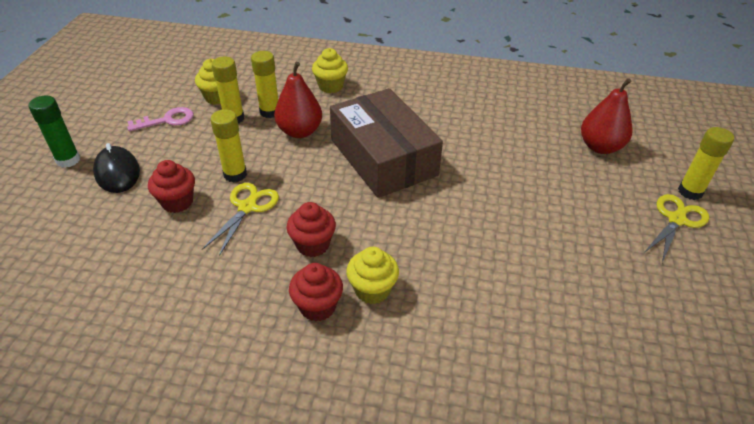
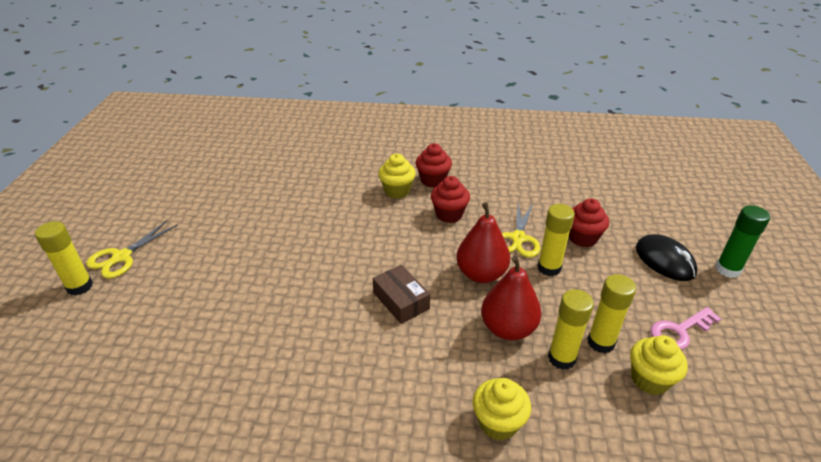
camera: 175 degrees right, 5 degrees down
(383, 157) = (401, 300): brown box -> brown box, size x0.45
(600, 147) = (136, 338): red pear -> red pear (481, 274)

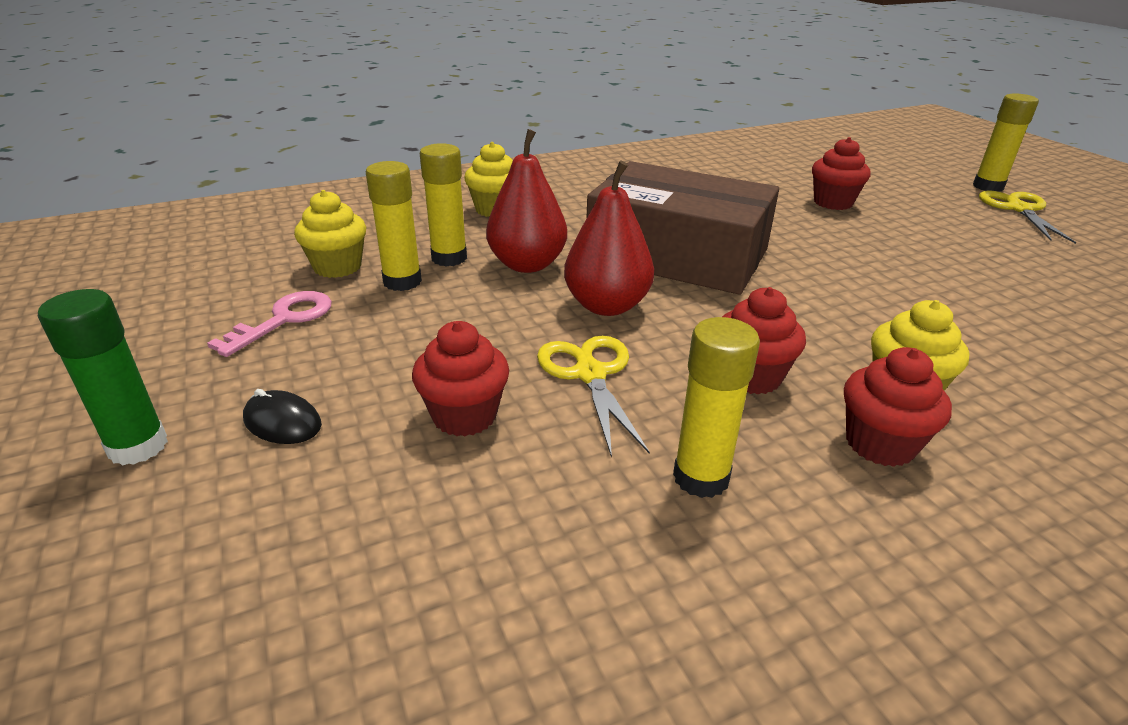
camera: 150 degrees right, 5 degrees down
(220, 314) = (833, 202): none -> red cupcake
(401, 300) = (677, 254): brown box -> brown box, size x2.22
(549, 268) = (508, 343): yellow glue stick -> yellow glue stick (701, 477)
(664, 260) = (282, 422): black mouse -> black mouse, size x0.61

